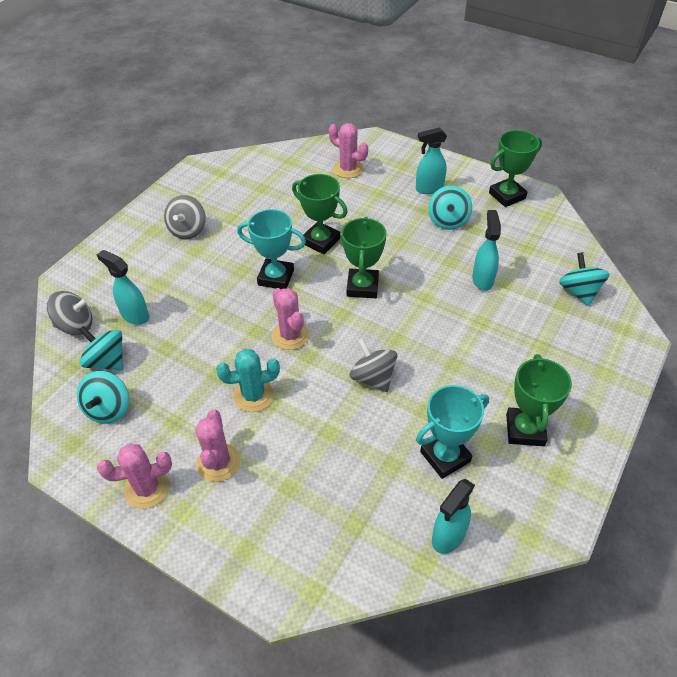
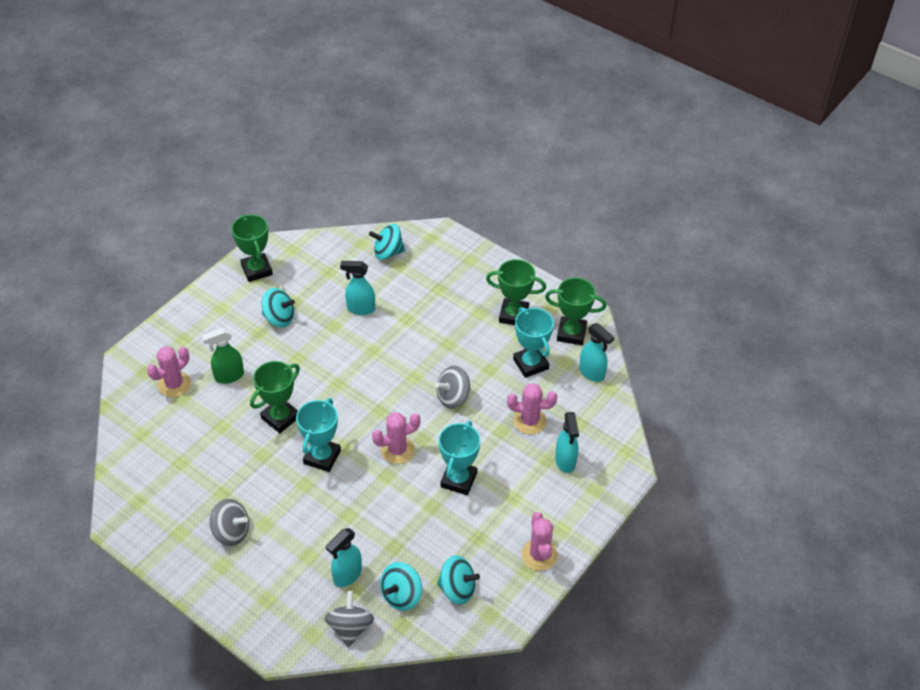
camera: 85 degrees left, 0 degrees up
(218, 462) = (521, 505): pink cactus -> pink cactus (529, 421)
(253, 395) = (458, 480): turquoise cactus -> turquoise trophy
(362, 287) = (349, 392): green trophy -> green trophy (571, 333)
(365, 200) = (229, 376): none -> green spray bottle
(429, 189) = (228, 324): turquoise spray bottle -> turquoise spray bottle (565, 461)

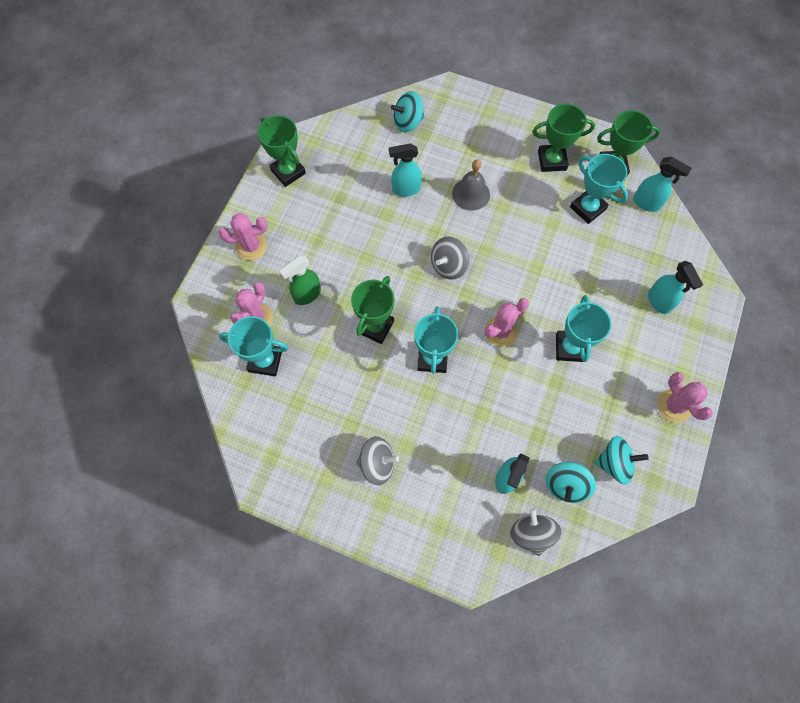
camera: 15 degrees left, 20 degrees up
(167, 422) = (265, 361): none -> turquoise trophy
(279, 318) = (331, 219): turquoise spinning top -> none
(421, 326) = (471, 194): none -> grey bell
(453, 397) = (530, 262): grey spinning top -> grey spinning top (448, 266)
(529, 421) = (610, 268): pink cactus -> pink cactus (251, 246)

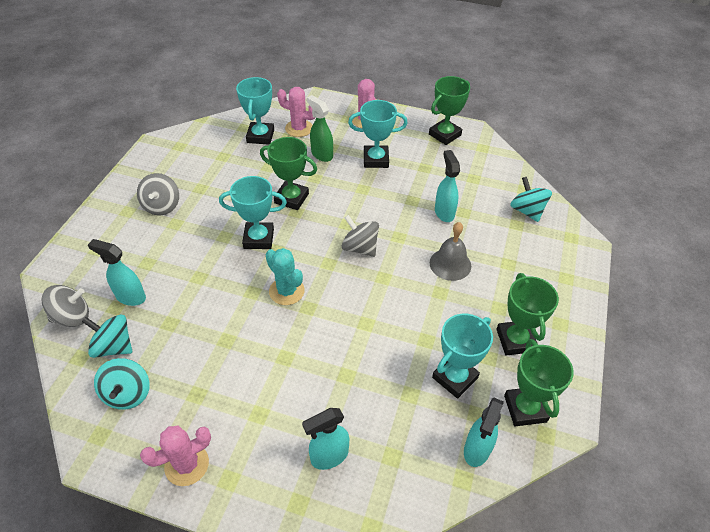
camera: 85 degrees right, 20 degrees down
(500, 331) = (286, 291): pink cactus -> turquoise cactus
(570, 348) = (267, 354): turquoise trophy -> turquoise trophy (376, 159)

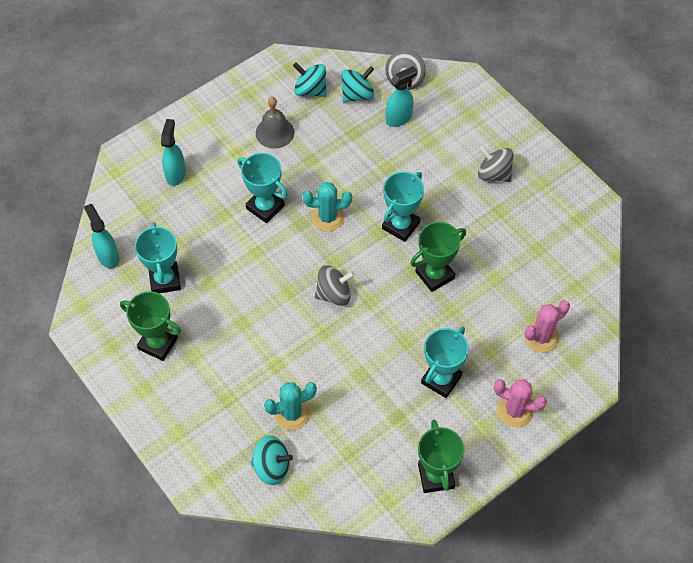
camera: 125 degrees right, 10 degrees up
(187, 464) = (233, 101): pink cactus -> none
(260, 136) = (550, 295): turquoise trophy -> turquoise trophy (265, 207)
(321, 154) = (482, 334): green spray bottle -> none
(444, 212) = (324, 390): turquoise spray bottle -> none
(450, 264) = (263, 351): grey bell -> grey bell (275, 132)
(479, 221) = (292, 413): none -> turquoise cactus
(525, 408) = (106, 306): green trophy -> none

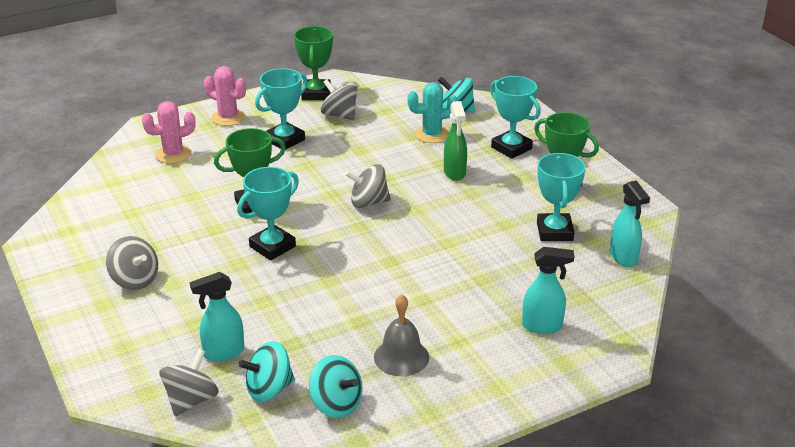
camera: 170 degrees left, 25 degrees down
(175, 174) = (542, 326): turquoise spray bottle -> turquoise spray bottle turned 105 degrees counterclockwise
(260, 351) = (454, 173): none -> green spray bottle
(265, 207) = (429, 280): turquoise trophy -> turquoise trophy (511, 148)
(327, 217) = (355, 263): turquoise cactus -> none
(397, 435) = (339, 115): none -> grey spinning top

